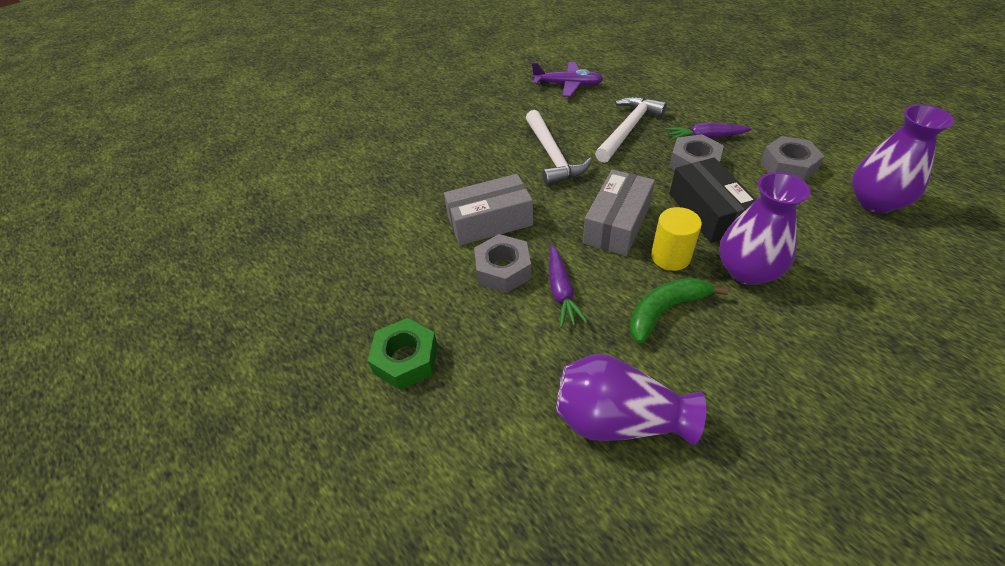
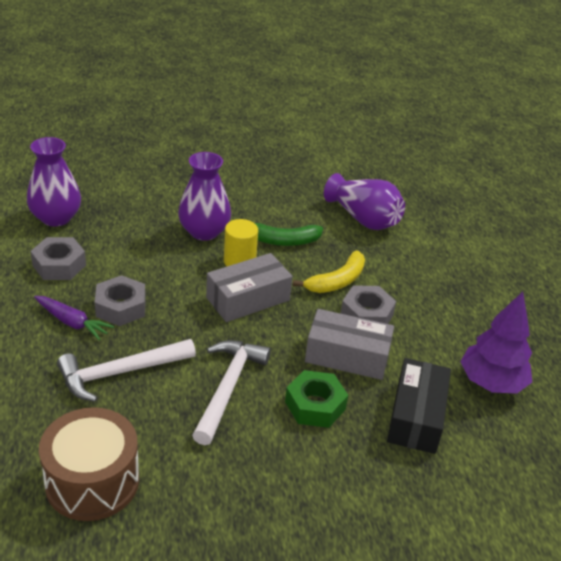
camera: 155 degrees left, 10 degrees down
(352, 265) = (491, 383): none -> purple tree
(406, 359) = (472, 298): green nut -> green nut (315, 405)
(561, 291) = (337, 281): purple carrot -> yellow banana
(568, 85) = (92, 481): purple plane -> brown drum
(708, 212) = (171, 271): black box -> black box (416, 417)

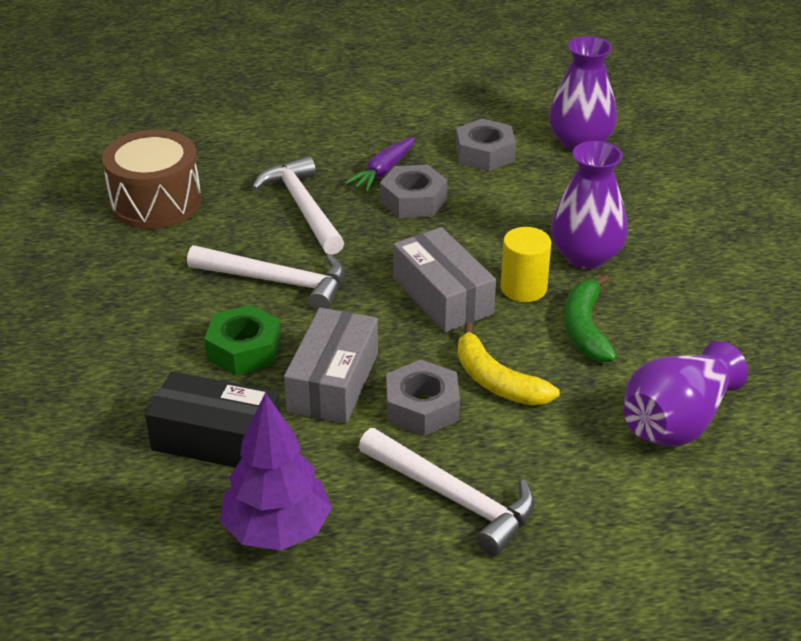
camera: 95 degrees right, 0 degrees up
(443, 306) = (453, 498): none -> white hammer

